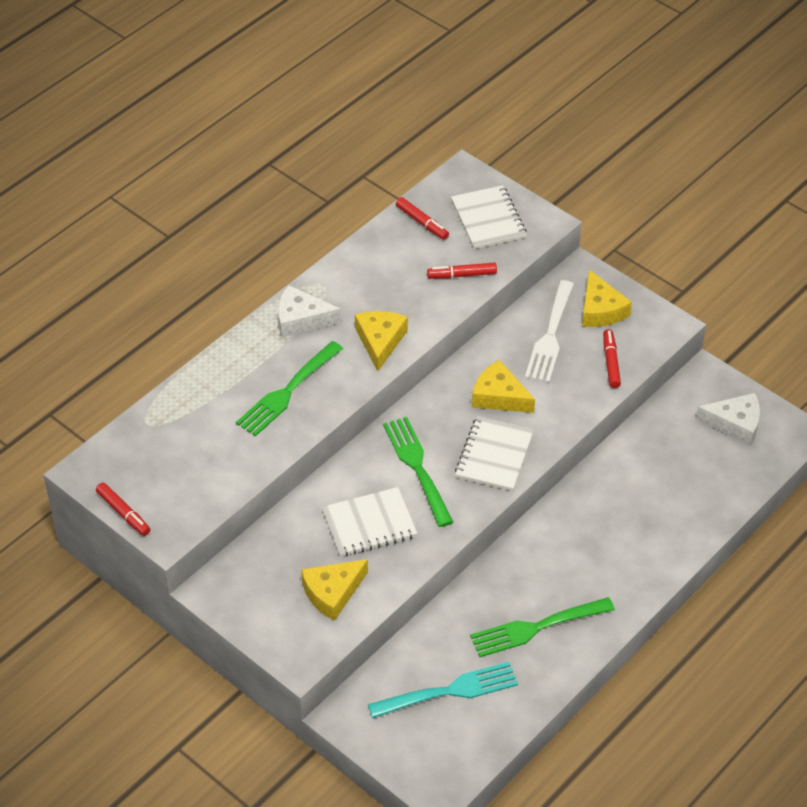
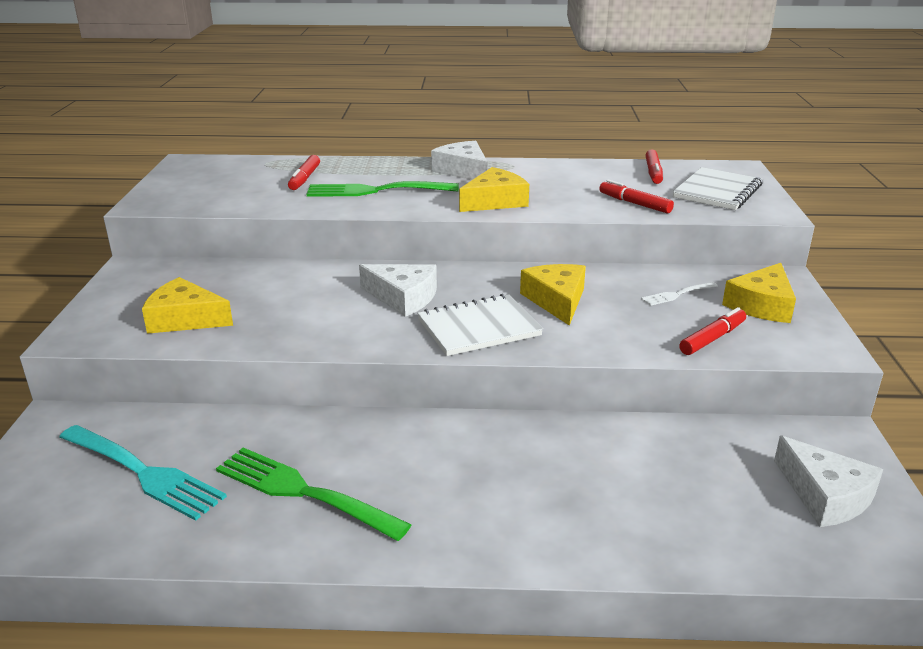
camera: 50 degrees right, 20 degrees down
(123, 513) = (155, 184): red marker -> red marker (304, 178)
(369, 524) = (298, 303): white notebook -> none
(417, 467) = (403, 297): green fork -> white cheese
(550, 336) = (677, 294): white fork -> white fork, size x0.49

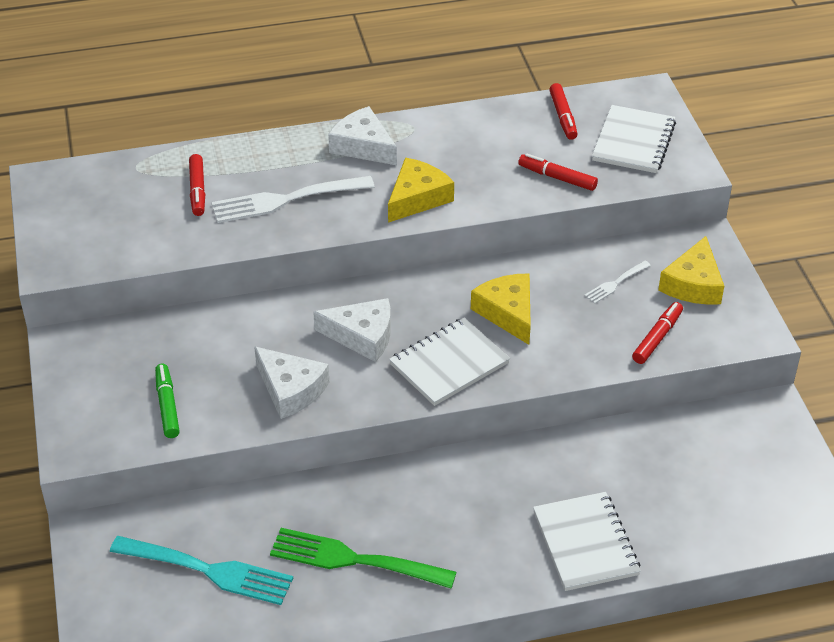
camera: 15 degrees left, 15 degrees up
(185, 319) = (167, 405): yellow cheese -> green marker
(376, 190) = (286, 200): green fork -> white fork
(581, 526) = (585, 543): none -> white notebook
(825, 495) = (763, 475): white cheese -> white cheese (290, 389)

